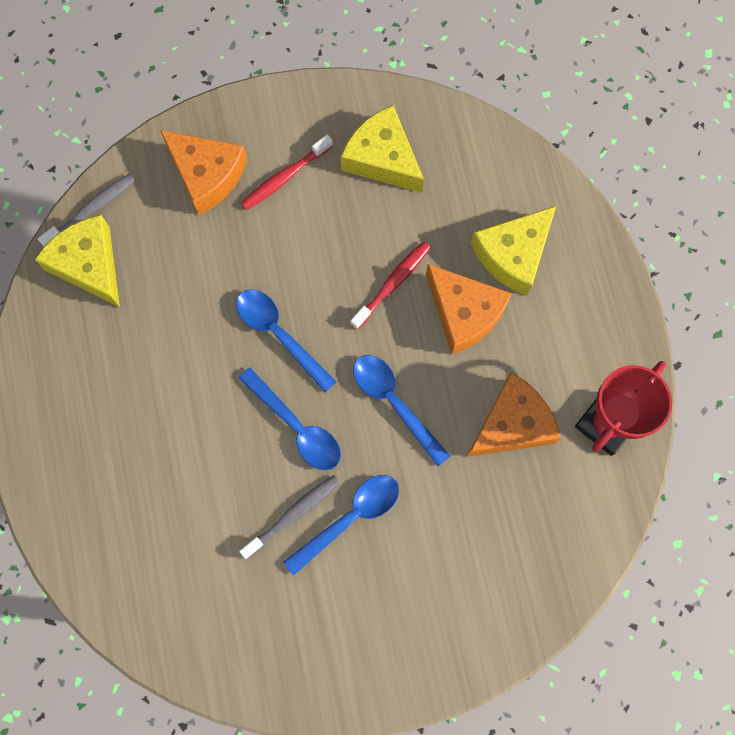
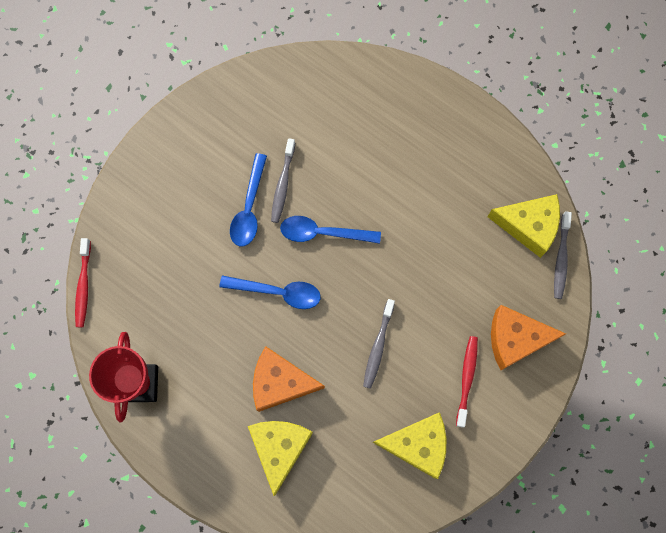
camera: 140 degrees right, 0 degrees up
(279, 334) = (380, 277): blue spoon -> none
(341, 271) = (378, 346): none -> grey toothbrush
(392, 284) = (340, 364): red toothbrush -> red toothbrush (83, 286)
(512, 424) = (197, 337): orange cheese -> none

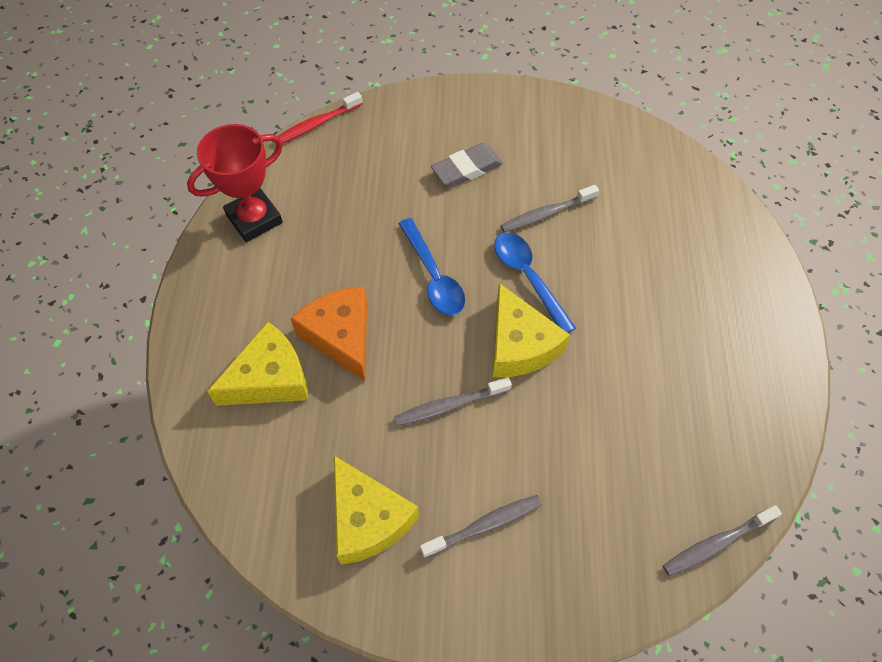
camera: 55 degrees right, 15 degrees down
(206, 209) = (467, 169): none -> grey eraser
(249, 208) = (498, 201): blue spoon -> none
(466, 379) = (484, 526): red toothbrush -> grey toothbrush
(515, 339) = (575, 552): orange cheese -> none
(529, 226) = (721, 479): yellow cheese -> yellow cheese (519, 345)

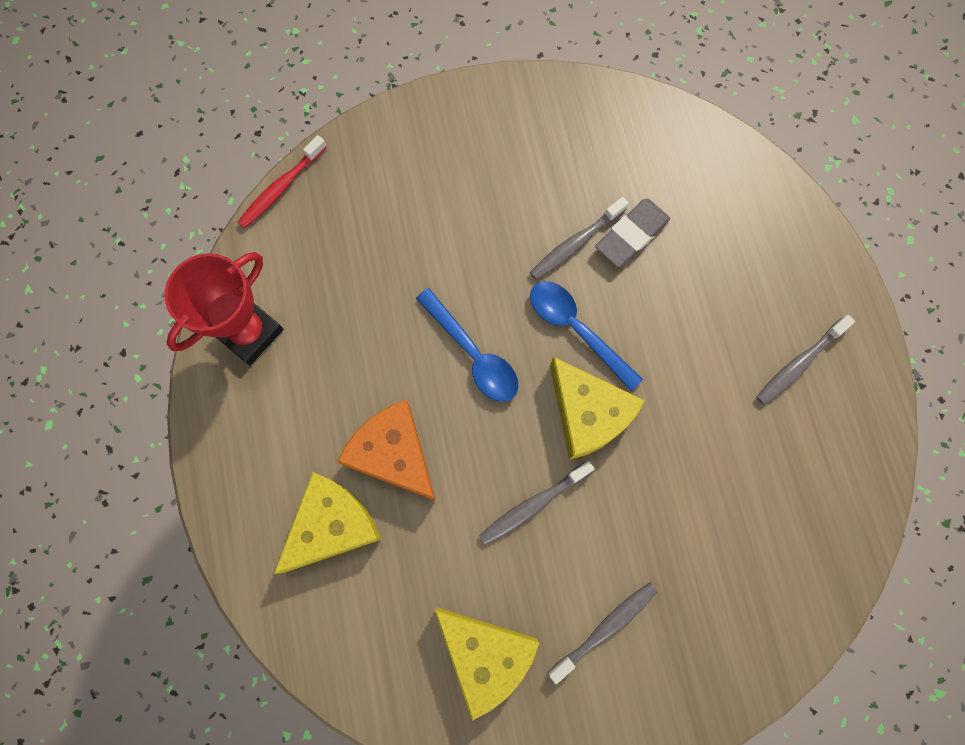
camera: 15 degrees left, 15 degrees up
(467, 169) = (472, 206): grey eraser -> grey eraser (631, 235)
(716, 543) = (836, 583): grey toothbrush -> grey toothbrush (799, 363)

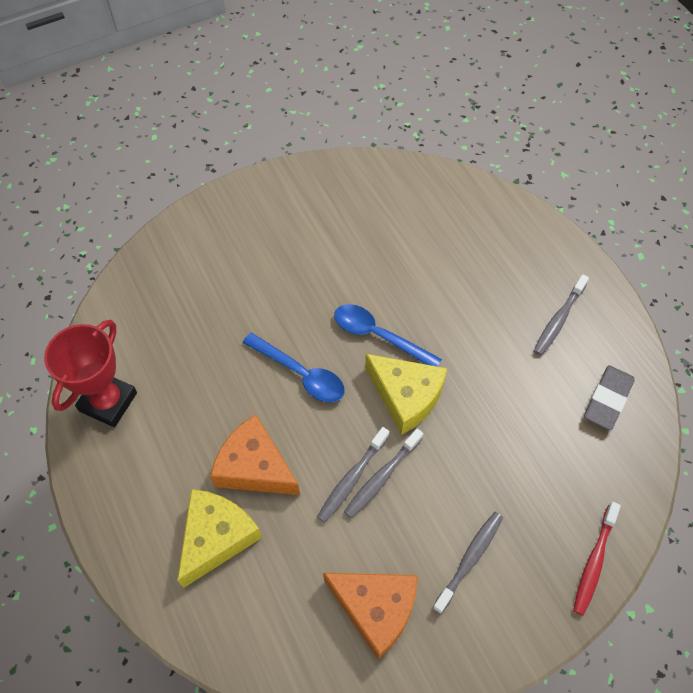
camera: 15 degrees left, 15 degrees down
(281, 187) = (110, 286): red toothbrush -> red toothbrush (594, 561)
(485, 655) = (375, 609): yellow cheese -> orange cheese
(576, 243) = (360, 274): grey toothbrush -> grey toothbrush (352, 478)
(631, 235) = (401, 258): grey eraser -> grey eraser (607, 399)

